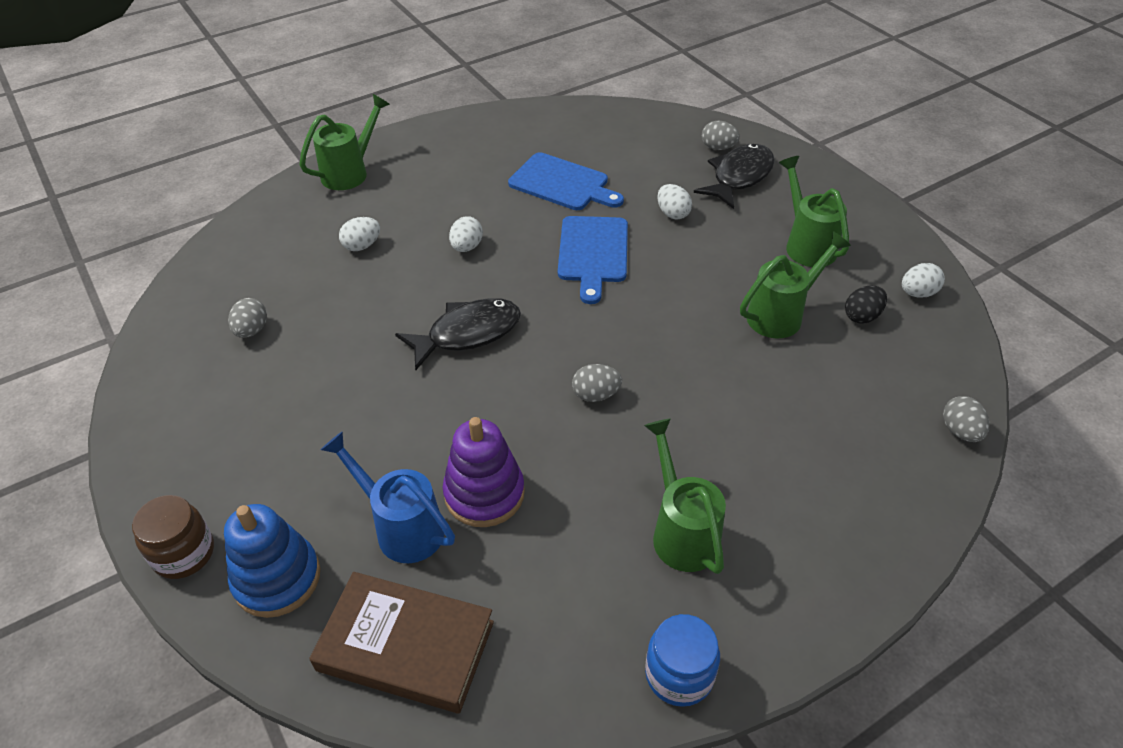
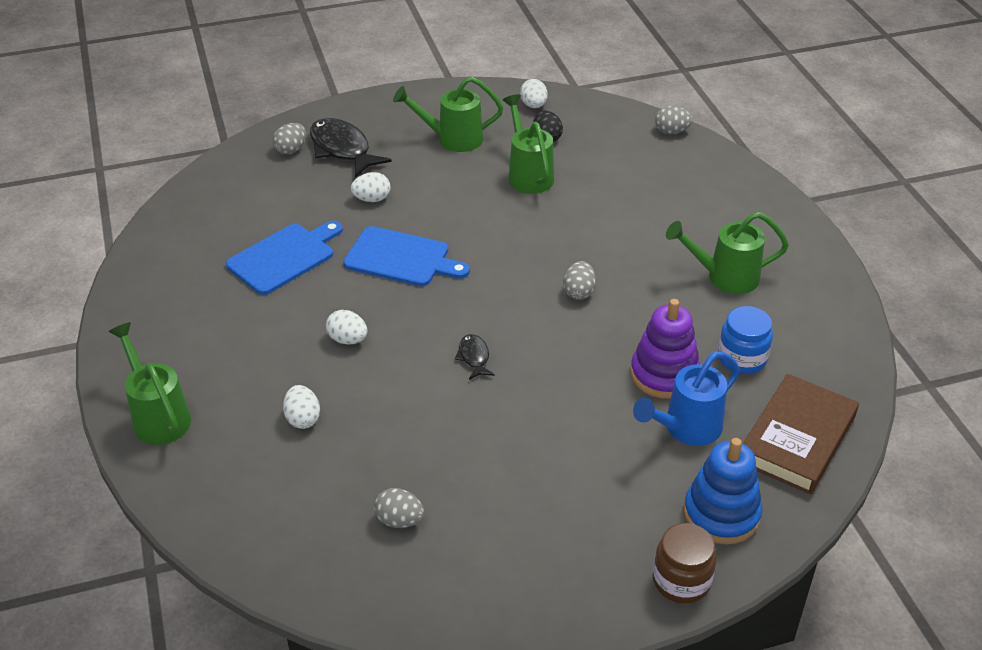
camera: 75 degrees left, 5 degrees down
(467, 333) = (474, 357): black fish -> black fish, size x0.50
(679, 674) = (837, 305): blue jar -> blue jar (742, 358)

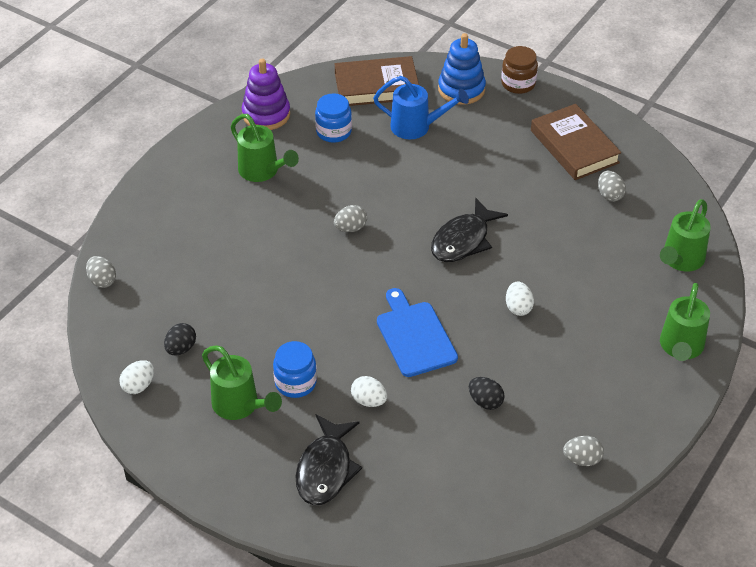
camera: 130 degrees left, 5 degrees up
(284, 257) = (485, 401): blue cutting board -> black egg
(291, 150) = (361, 504): grey egg -> grey egg (582, 459)
(303, 419) = (599, 281): white egg -> none
(439, 174) = (295, 383): none -> blue jar
(474, 357) = (463, 240): black fish -> black fish, size x2.00
(509, 549) = (574, 146): none -> brown book
(528, 175) = (244, 329): green watering can -> green watering can (680, 260)
(664, 374) = (383, 155): purple stacking toy -> purple stacking toy (266, 114)

